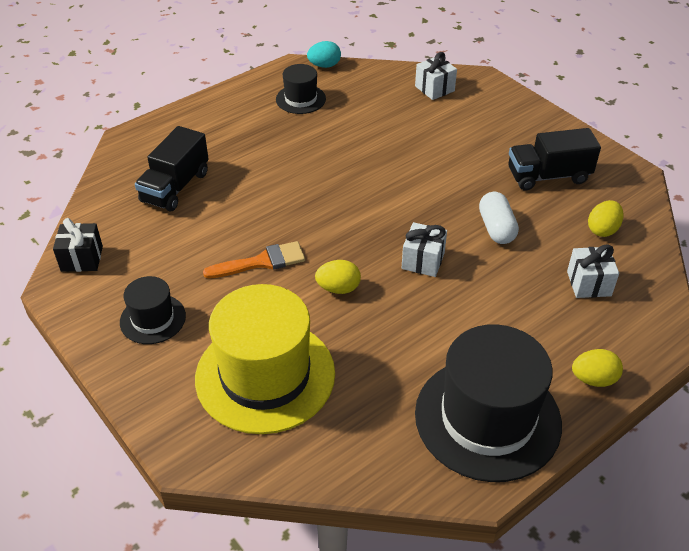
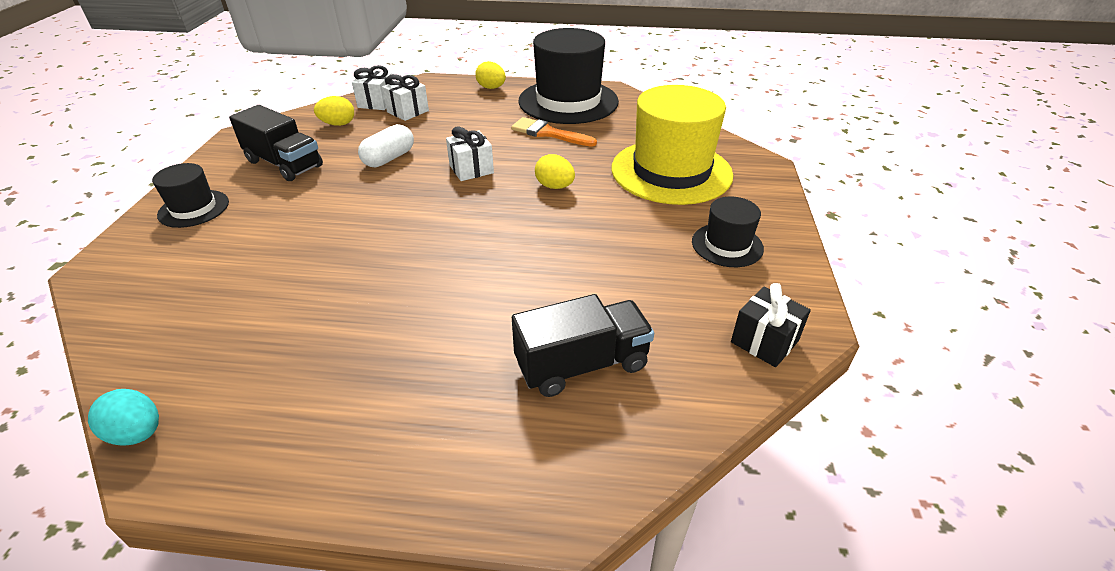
camera: 135 degrees left, 5 degrees down
(261, 262) = (587, 234): orange brush -> orange brush (548, 133)
(300, 99) = (270, 392): black hat -> black hat (193, 208)
(434, 88) = (149, 291): white gift -> white gift (377, 103)

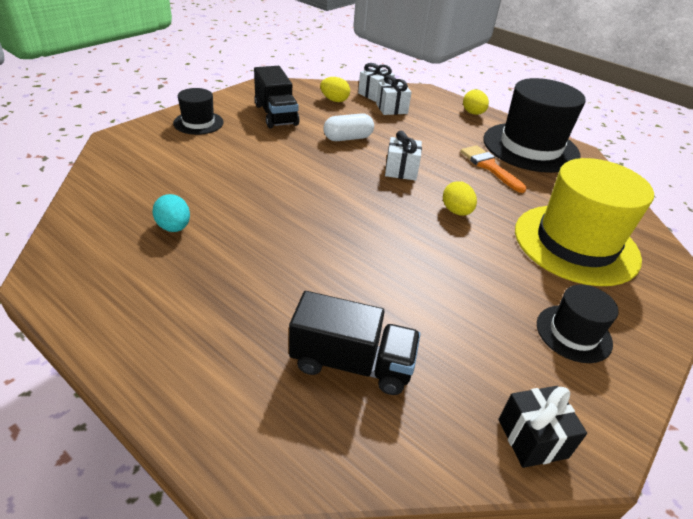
camera: 30 degrees right, 0 degrees up
(137, 433) = (52, 249): turquoise egg -> turquoise egg (174, 227)

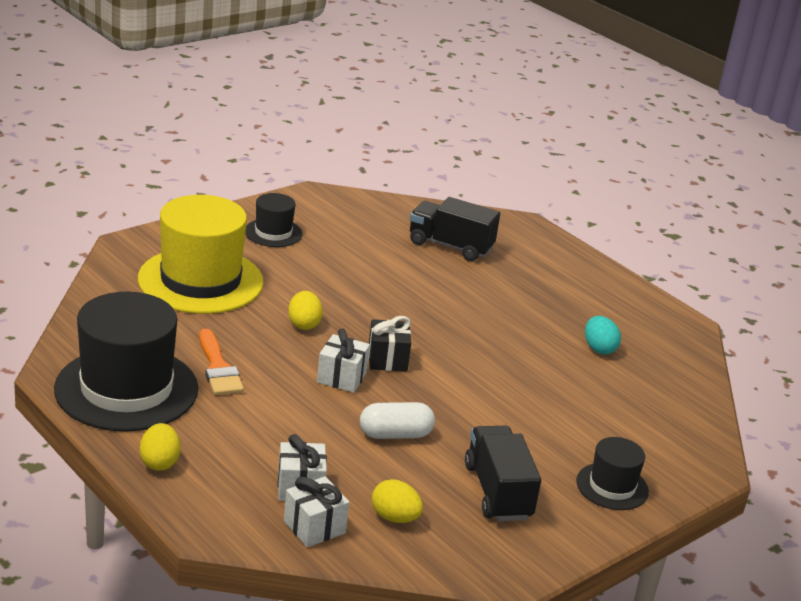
camera: 170 degrees left, 10 degrees down
(532, 438) = (349, 203): black gift -> black gift (387, 359)

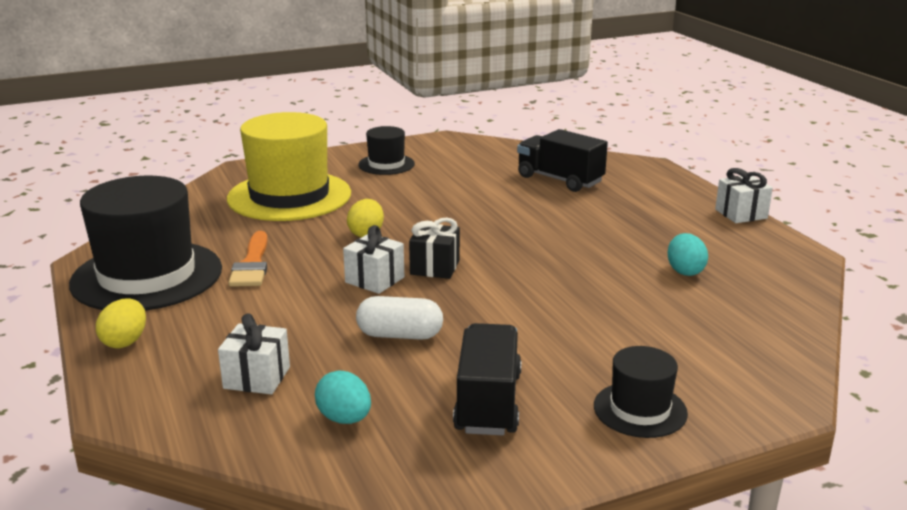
camera: 20 degrees right, 5 degrees down
(314, 527) = (243, 420): white gift -> white gift (741, 214)
(394, 518) = (344, 419): yellow egg -> turquoise egg

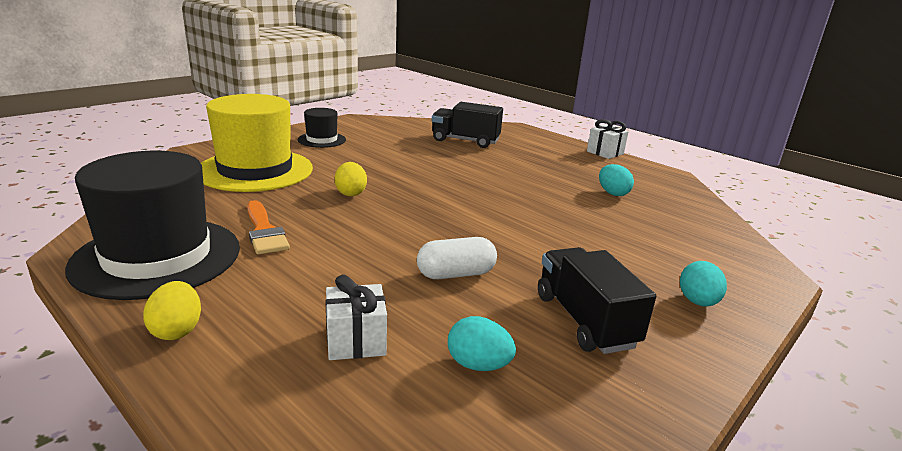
camera: 25 degrees left, 0 degrees up
(374, 280) = (391, 230): white gift -> none
(435, 267) = (432, 213): black gift -> none
(640, 409) = (697, 302): black hat -> turquoise egg

